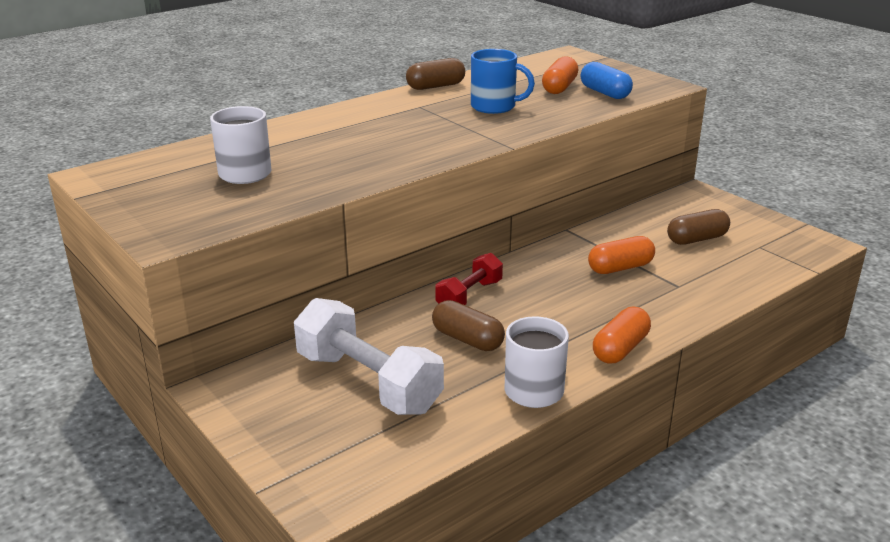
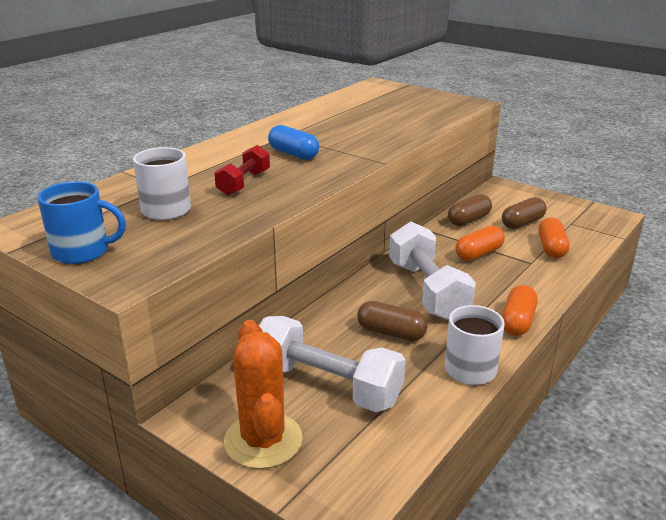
camera: 15 degrees left, 0 degrees up
(276, 424) = (263, 440): none -> orange cactus
(436, 86) = (287, 118): brown capsule -> brown capsule (469, 220)
(469, 296) = (372, 294): red dumbbell -> red dumbbell (244, 183)
(494, 107) = (348, 130): blue mug -> blue mug (82, 251)
(534, 300) = (427, 290): none -> white dumbbell
(559, 87) = (389, 111): orange capsule -> orange capsule (551, 248)
(605, 93) = (428, 112): blue capsule -> blue capsule (293, 154)

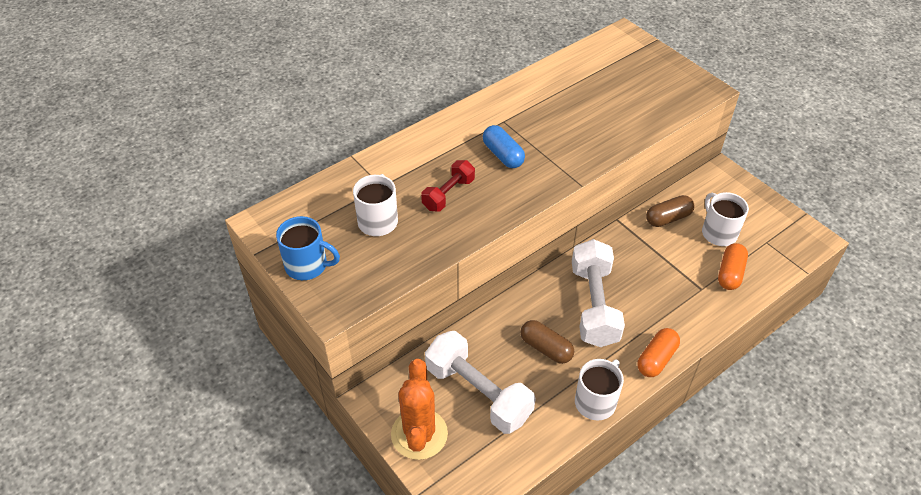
camera: 15 degrees right, 20 degrees up
(478, 254) = (658, 267): orange capsule -> none
(522, 223) = (718, 232): brown capsule -> white mug

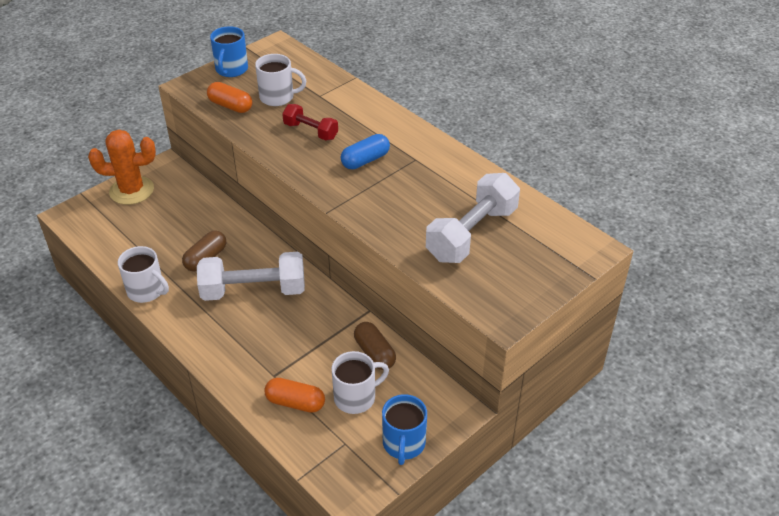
camera: 85 degrees right, 5 degrees down
(478, 393) = (164, 220): white dumbbell -> white dumbbell (472, 234)
(656, 359) = (187, 334): orange capsule -> orange capsule (230, 106)
(760, 206) = (403, 444): none -> blue mug

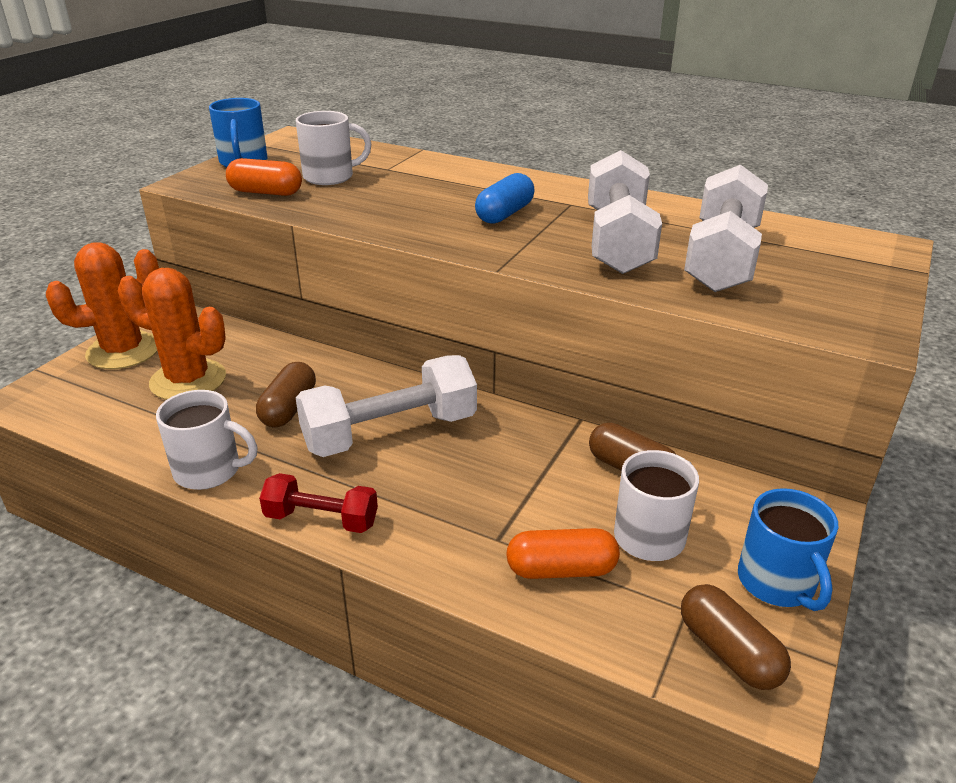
camera: 20 degrees left, 10 degrees down
(159, 223) = (188, 380): none -> orange cactus
(310, 131) = (403, 199): red dumbbell -> red dumbbell (321, 519)
(349, 471) = (728, 651): none -> brown capsule
(418, 203) = (617, 241): none -> white dumbbell

